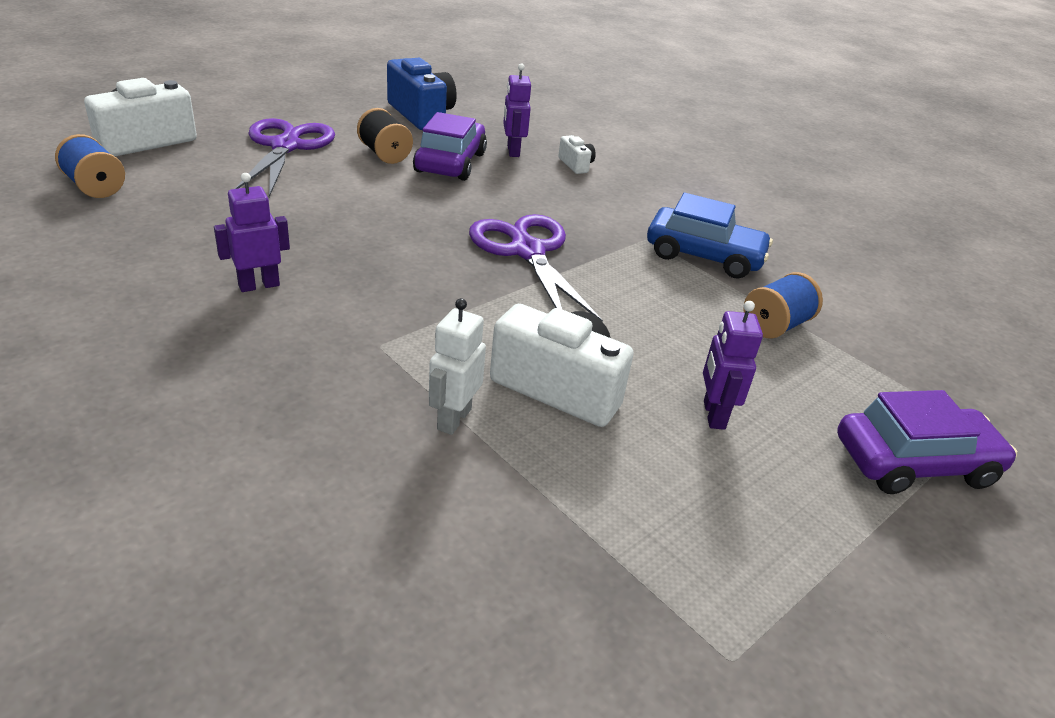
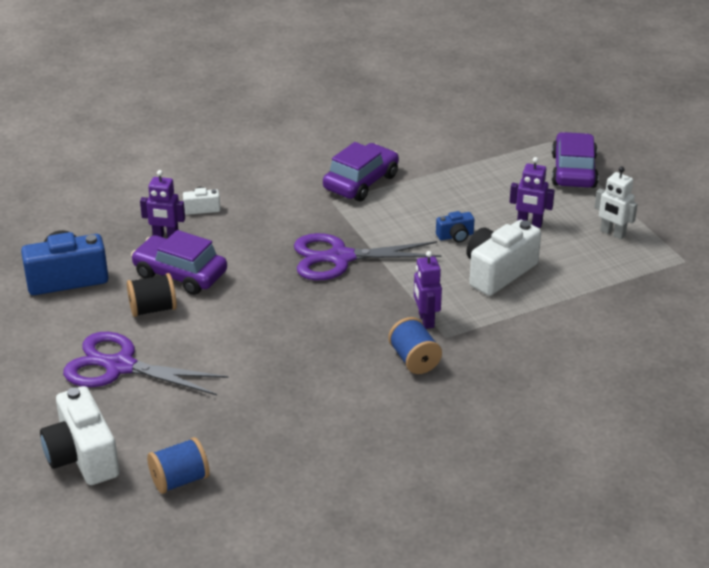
camera: 70 degrees left, 0 degrees up
(259, 285) = (364, 386): purple robot -> purple robot (425, 320)
(453, 419) = (522, 315): white robot -> white robot (612, 233)
(630, 340) = (455, 236): none -> blue camera
(704, 256) = (361, 182): blue car -> purple car
(775, 325) = (448, 177): blue spool -> blue spool (414, 360)

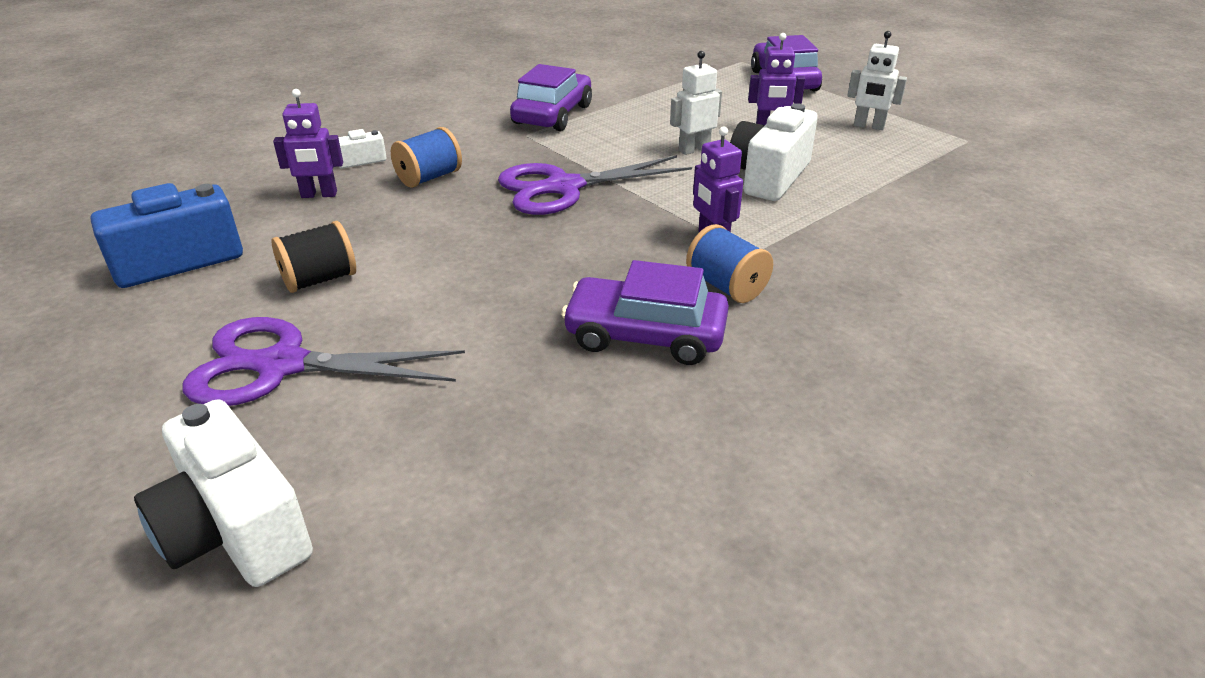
camera: 15 degrees left, 0 degrees up
(180, 274) = (350, 233): purple car -> purple car (645, 335)
(180, 480) = (433, 539): blue spool -> blue spool (429, 178)
(455, 236) = (694, 149): blue camera -> white robot

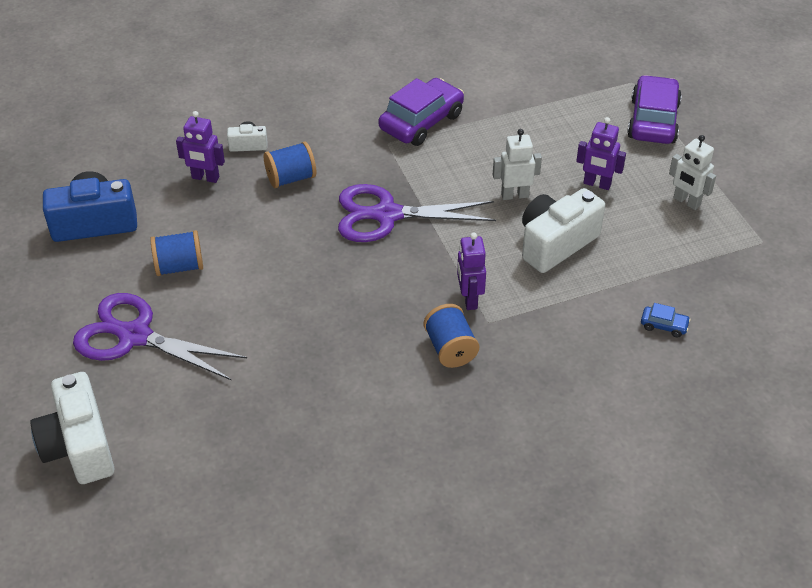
camera: 20 degrees right, 10 degrees up
(319, 280) = (179, 267): black spool -> blue spool
(645, 335) = (370, 376): purple car -> none
(942, 218) = (664, 325): none -> blue car

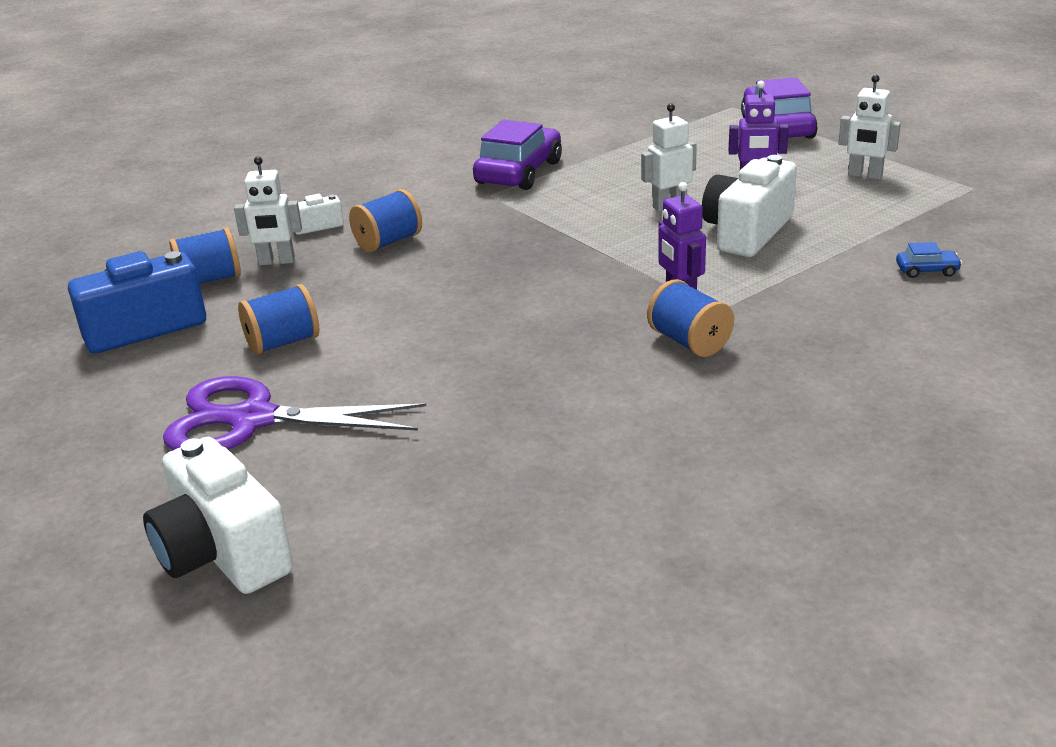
camera: 15 degrees left, 15 degrees down
(153, 185) = (210, 280): none -> blue spool
(205, 178) = (276, 261): purple robot -> white robot
(387, 215) = (528, 248): purple scissors -> none

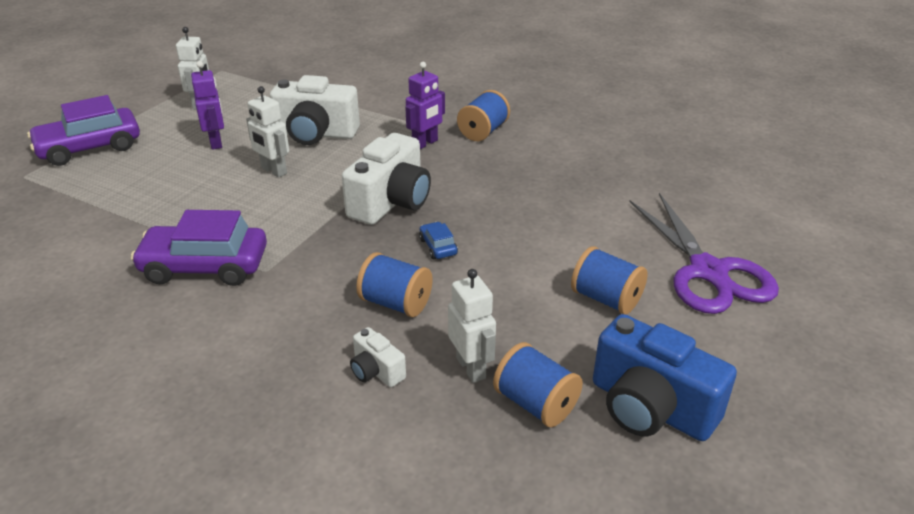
camera: 115 degrees left, 5 degrees up
(222, 553) = (823, 230): white camera -> white camera (391, 202)
(927, 270) = (352, 76): blue car -> blue car (438, 247)

